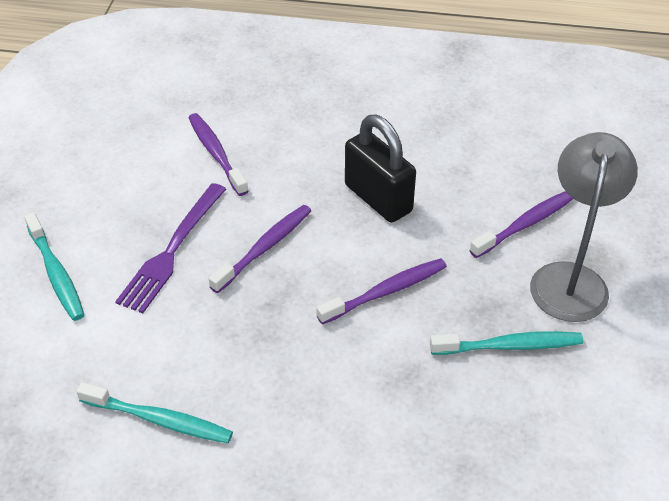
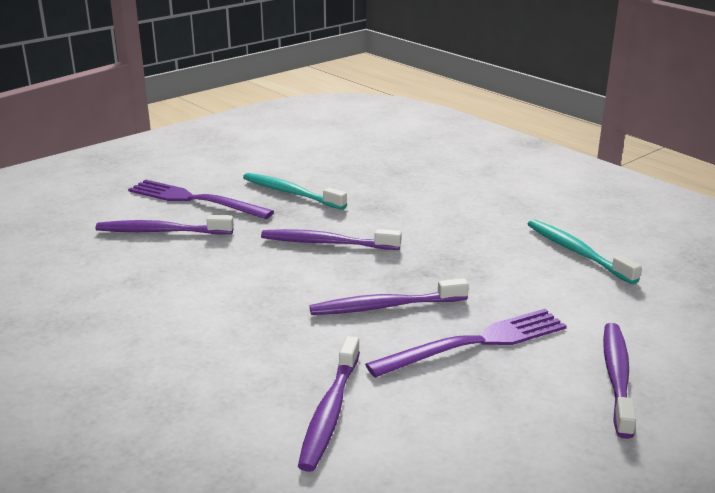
camera: 140 degrees left, 20 degrees down
(56, 274) = (616, 377): turquoise toothbrush -> purple toothbrush
(378, 198) = (235, 294): black padlock -> none
(570, 278) = (194, 200): grey lamp -> purple fork

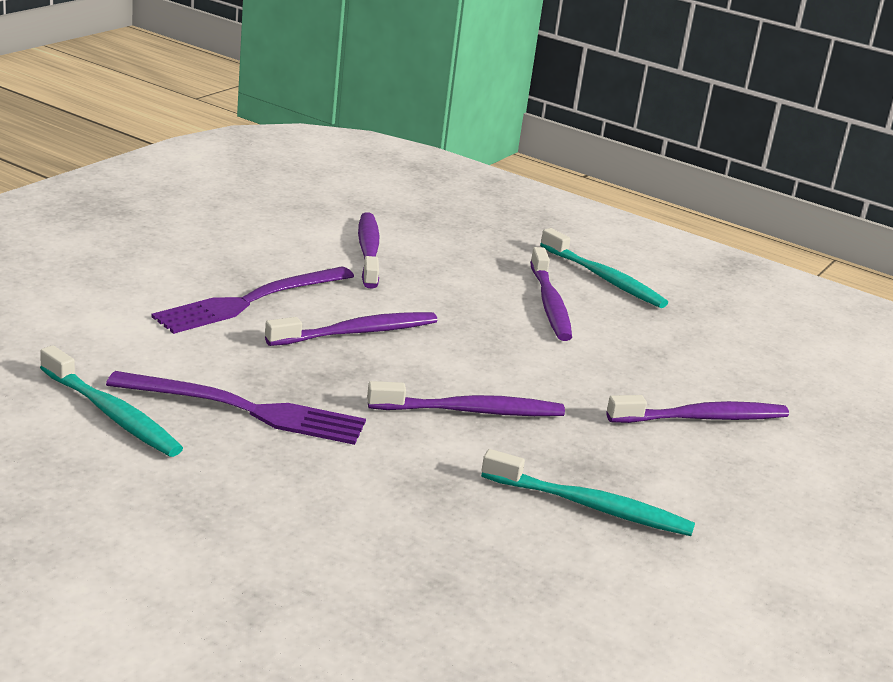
camera: 160 degrees right, 0 degrees up
(84, 362) = (604, 278): none -> turquoise toothbrush
(194, 200) = (723, 480): purple fork -> purple fork (246, 410)
(616, 377) = (110, 277): purple toothbrush -> purple toothbrush (550, 304)

